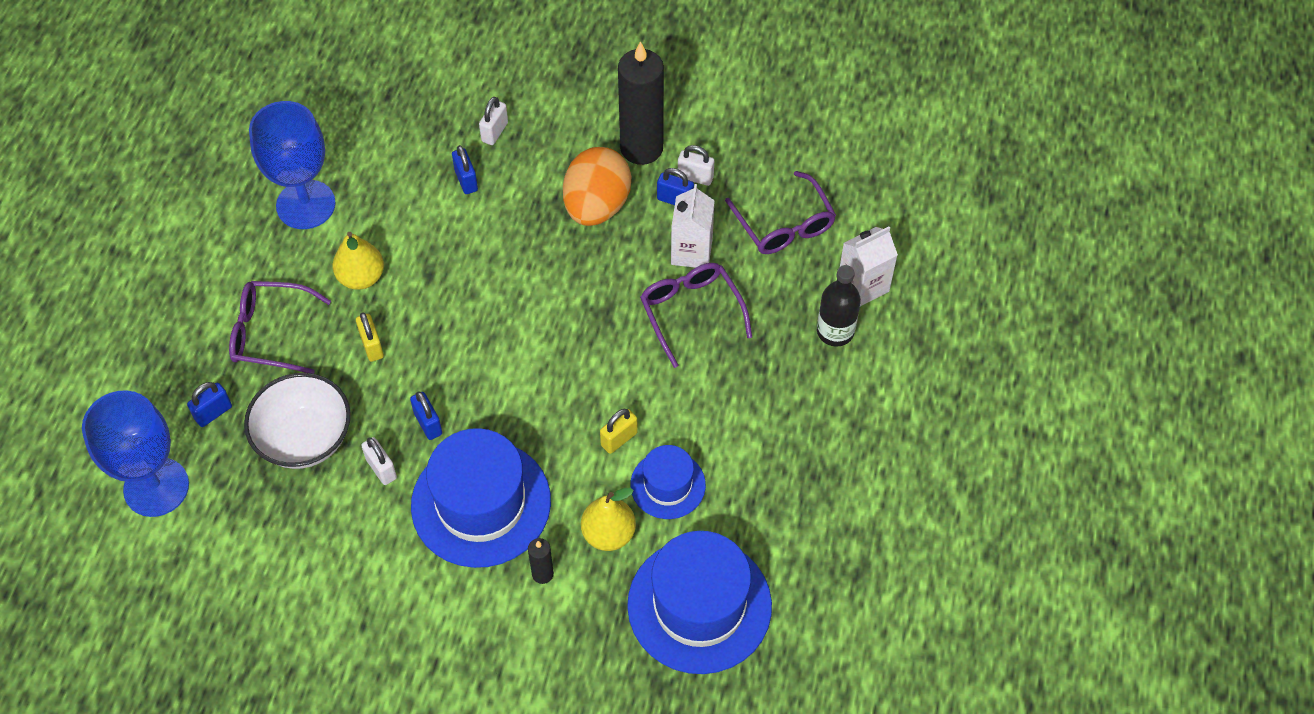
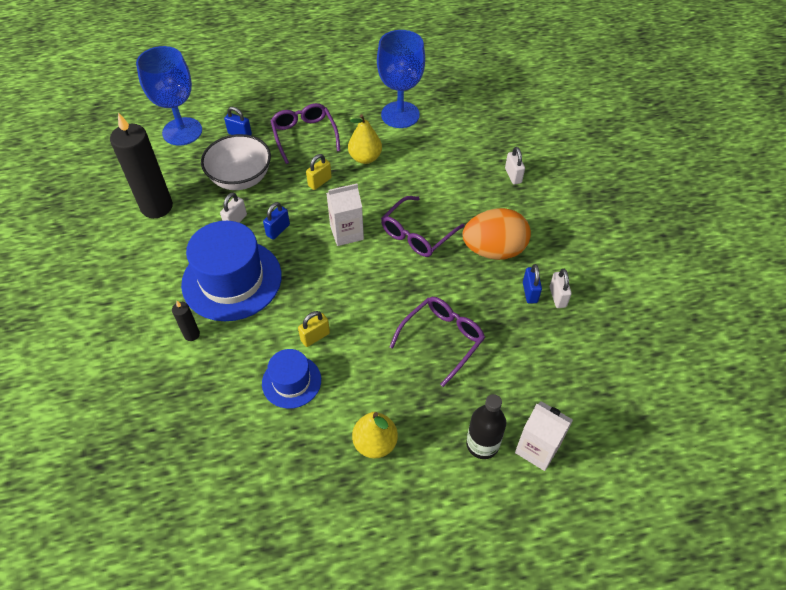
camera: 65 degrees right, 5 degrees down
(466, 180) = (467, 177): blue padlock -> none
(494, 132) = (513, 176): white padlock -> white padlock turned 75 degrees clockwise
(608, 534) = (237, 360): yellow pear -> yellow pear (375, 443)
(619, 439) = (315, 337): yellow padlock -> yellow padlock turned 60 degrees counterclockwise
(641, 148) = (558, 256): black candle -> black candle (157, 207)
(691, 251) = (493, 319): white carton -> white carton (346, 233)
(699, 605) = (200, 442): blue hat -> none
(784, 225) = (556, 370): purple glasses -> purple glasses (417, 234)

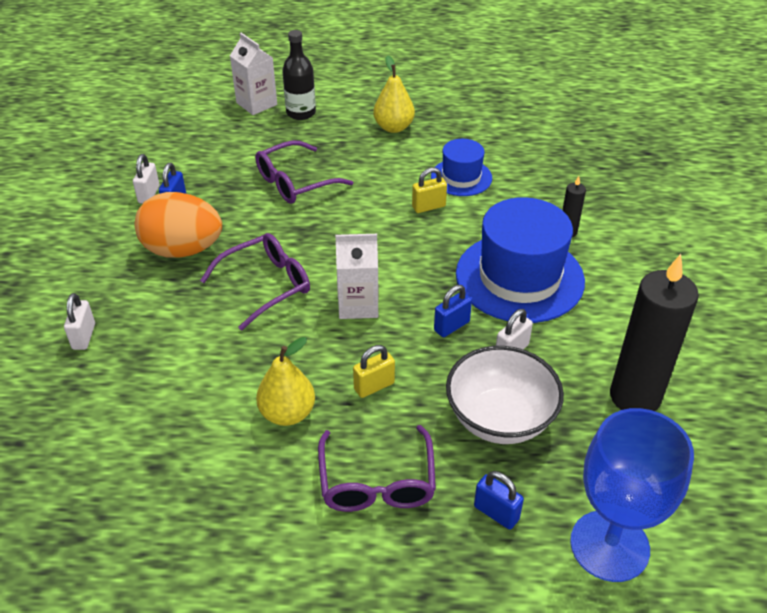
camera: 165 degrees left, 10 degrees down
(400, 115) = (187, 490): blue goblet -> none

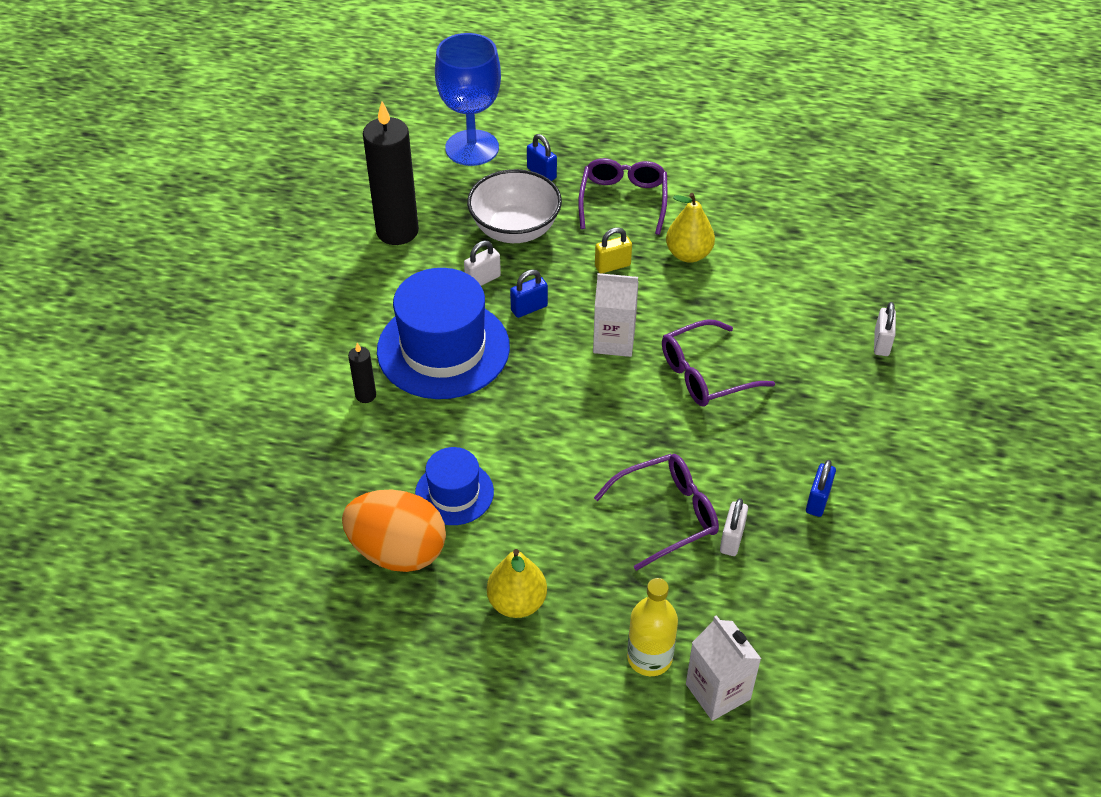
camera: 170 degrees left, 5 degrees up
(149, 194) = (853, 520): white padlock -> white padlock (732, 539)
(183, 250) = (798, 430): orange egg -> orange egg (398, 551)
(301, 113) = (649, 657): black bottle -> yellow bottle
(428, 207) = (509, 452): yellow padlock -> none

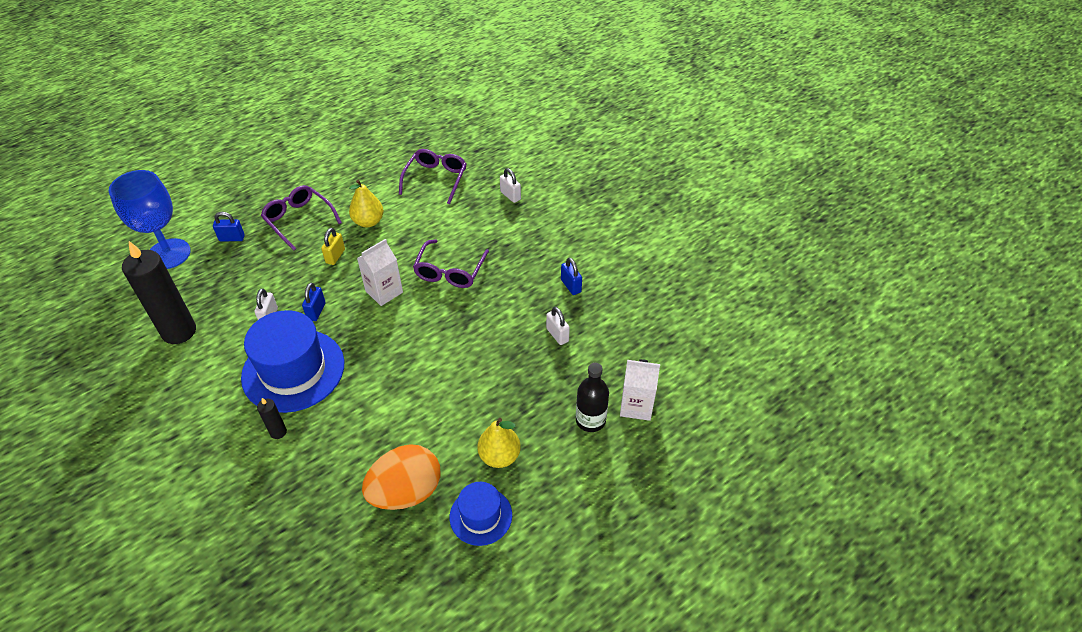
camera: 50 degrees left, 0 degrees up
(454, 493) = (397, 435): blue hat -> blue hat (481, 516)
(515, 229) = (254, 278): white bowl -> none
(649, 657) = (590, 420): yellow bottle -> black bottle
(667, 514) = (515, 350): purple glasses -> purple glasses (436, 179)

